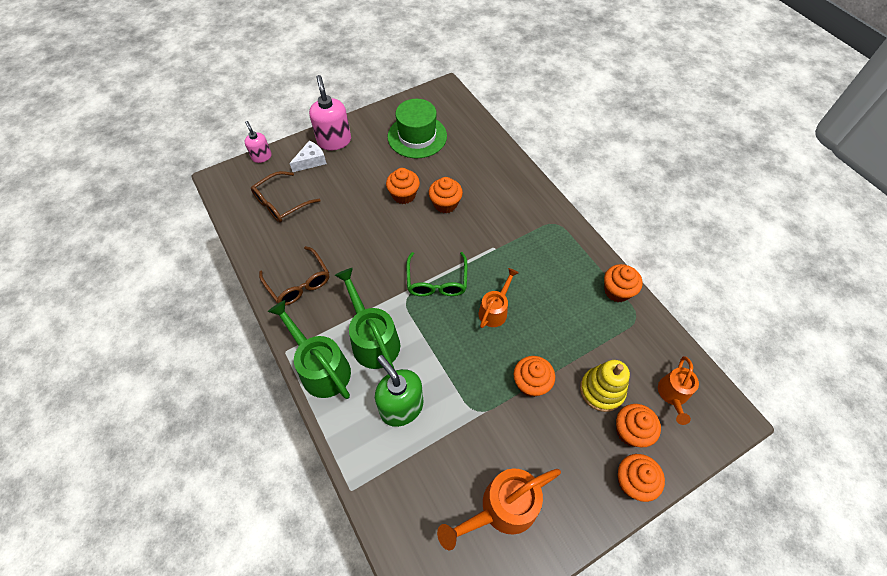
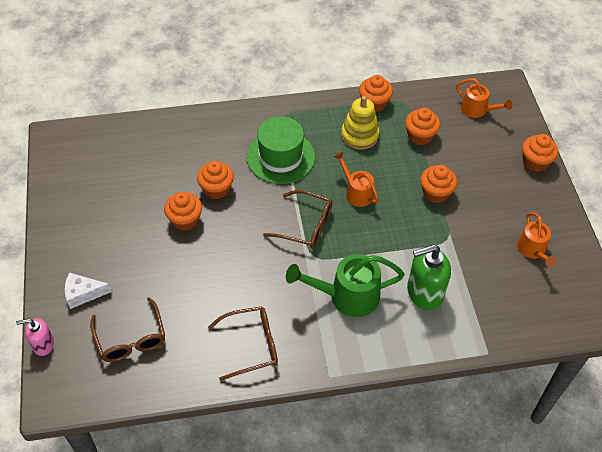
camera: 70 degrees left, 5 degrees down
(311, 161) = (83, 293): white cheese -> white cheese turned 75 degrees counterclockwise
(320, 367) = (359, 348): green watering can -> none
(334, 141) = (65, 262): pink soap dispenser -> none
(417, 136) = (109, 183): green hat -> green hat (280, 157)
(437, 281) = (306, 225): green glasses -> brown glasses
(501, 509) = (533, 251): orange watering can -> orange watering can, size x0.62
(601, 390) = (458, 150): yellow stacking toy -> yellow stacking toy (359, 135)
(631, 431) = (497, 147): orange cupcake -> orange cupcake (420, 136)

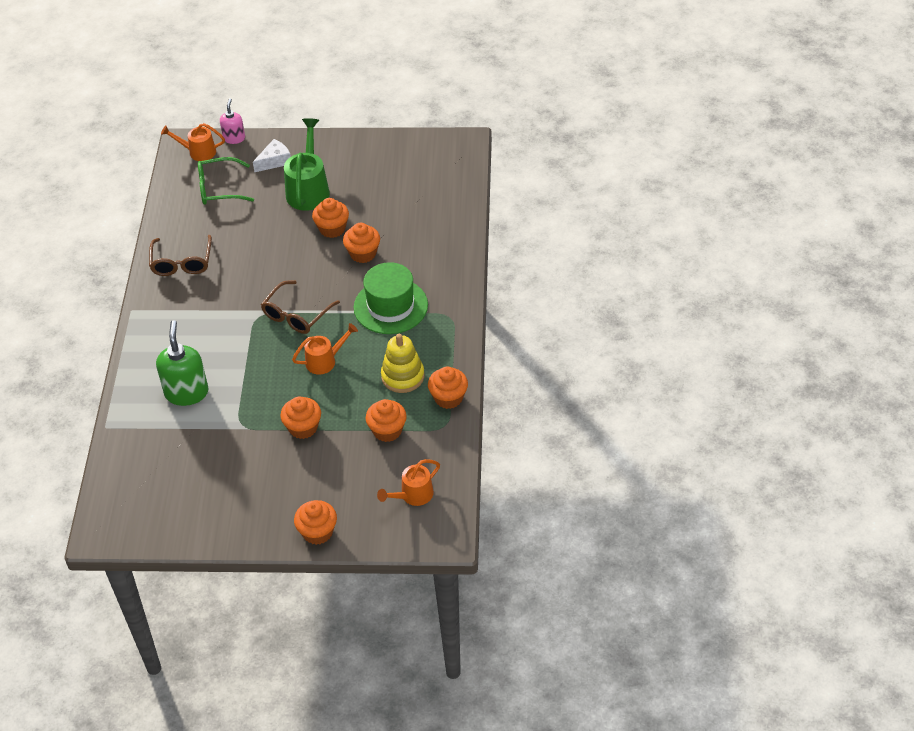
camera: 105 degrees right, 5 degrees down
(83, 293) = (275, 161): white cheese -> white cheese turned 45 degrees clockwise
(131, 339) = (219, 188): brown glasses -> green glasses
(346, 296) = (205, 333): green watering can -> green watering can (308, 189)
(533, 251) = (201, 495): orange watering can -> orange watering can (198, 152)

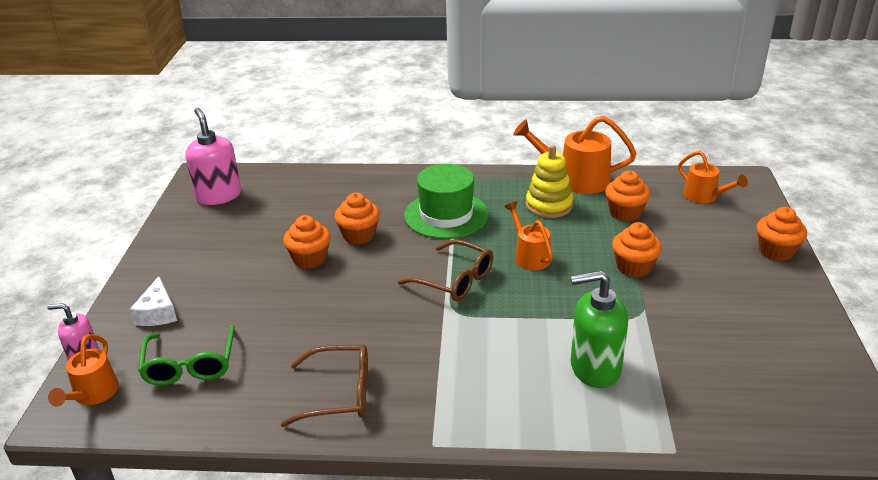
camera: 90 degrees left, 15 degrees down
(275, 161) = (158, 313): white cheese -> white cheese turned 150 degrees counterclockwise
(308, 189) = (228, 280): green watering can -> none
(429, 160) = (218, 196): none -> pink soap dispenser
(448, 398) = (574, 180): orange cupcake -> orange watering can

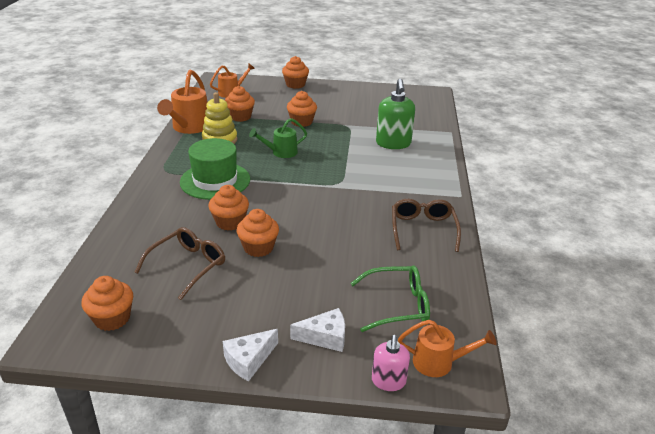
camera: 90 degrees left, 0 degrees up
(144, 270) = (249, 360): none -> white cheese
(218, 196) = (112, 318): pink soap dispenser -> orange cupcake
(455, 280) = (303, 181): brown glasses -> brown glasses (188, 266)
(529, 256) = (280, 152): orange watering can -> green watering can

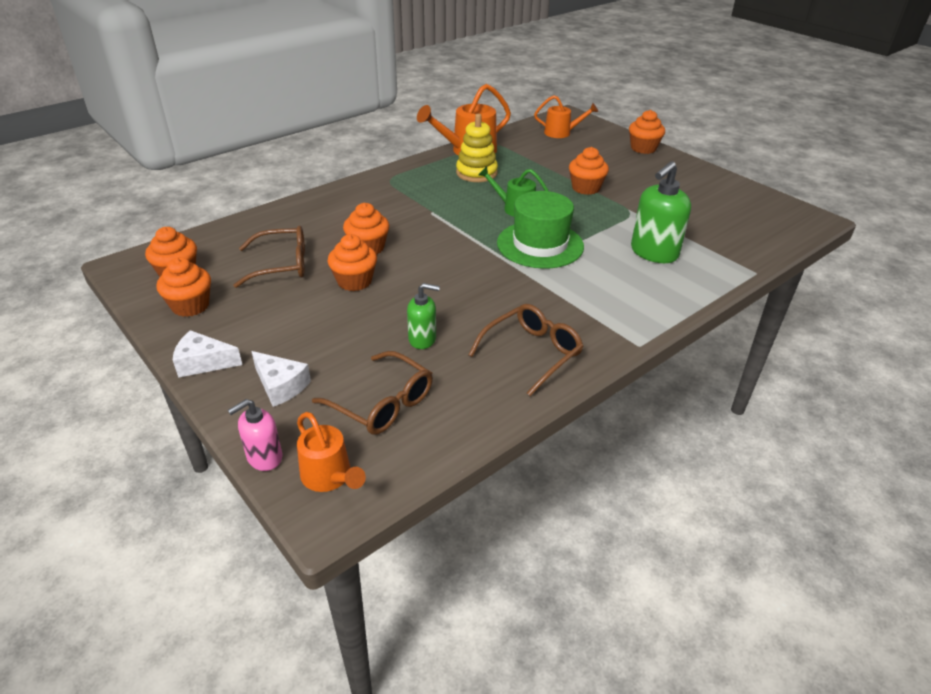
camera: 45 degrees right, 5 degrees up
(215, 181) = (414, 207): green hat -> green hat (540, 244)
(240, 117) = (531, 159): orange cupcake -> orange cupcake (190, 306)
(358, 257) = (422, 339): none -> green soap dispenser
(398, 305) = (383, 404): green glasses -> brown glasses

